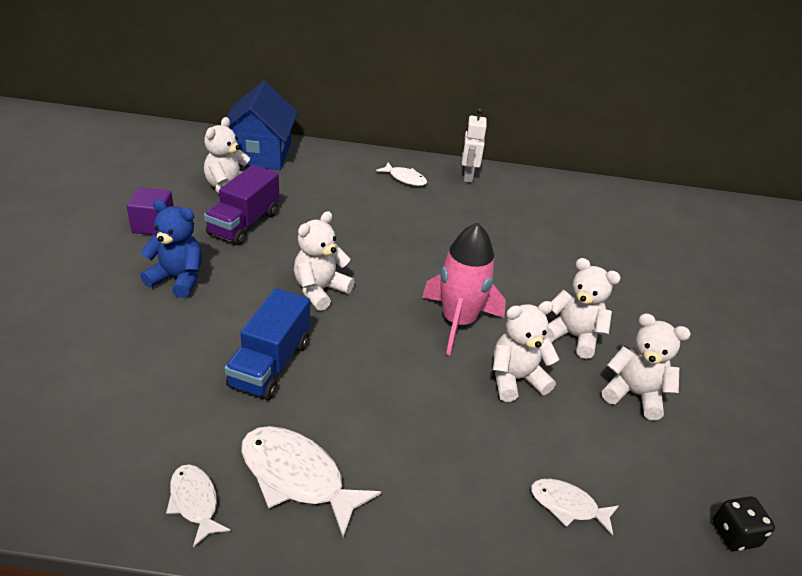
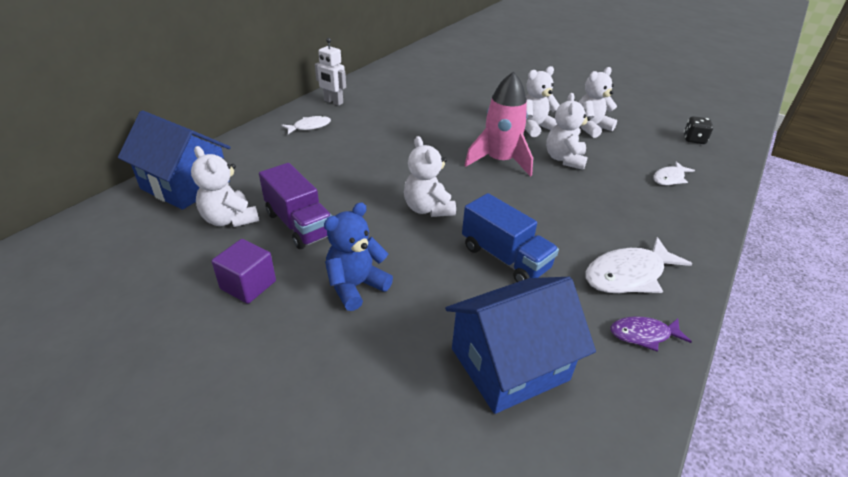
camera: 60 degrees left, 0 degrees up
(114, 398) = (509, 364): none -> blue house
(195, 502) = (643, 335): white fish -> purple fish

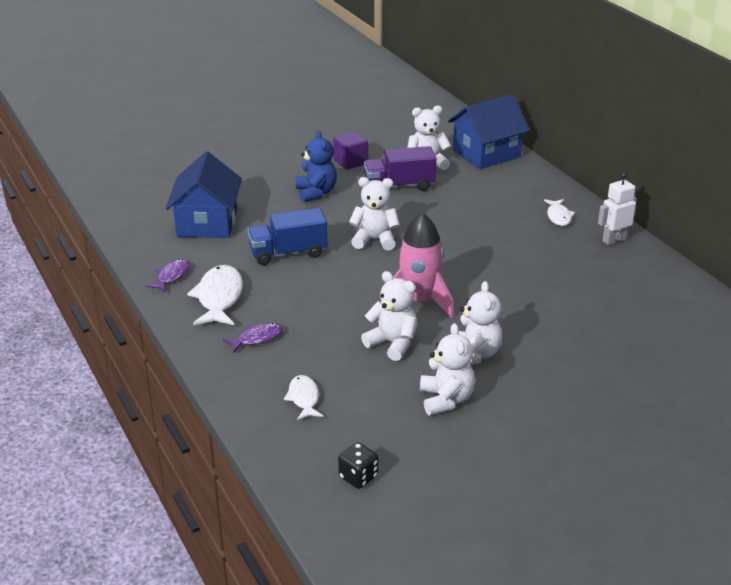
camera: 120 degrees right, 5 degrees down
(646, 225) = (257, 338): none -> purple fish

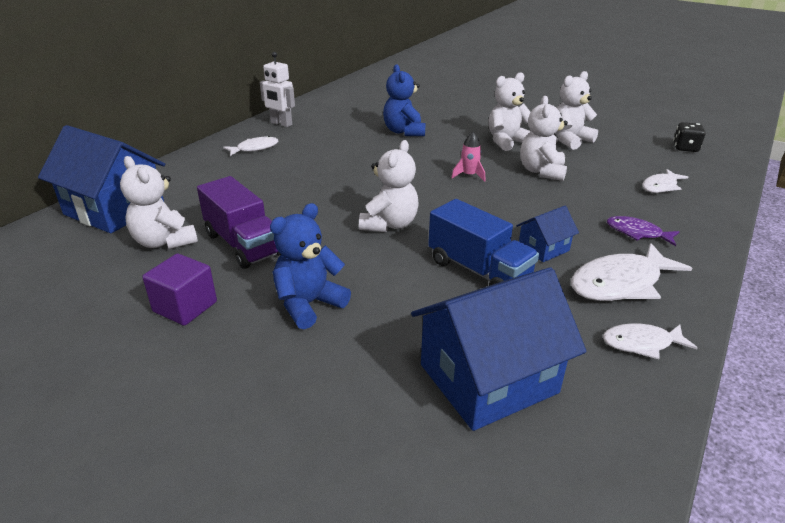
camera: 120 degrees left, 0 degrees up
(171, 276) = (641, 343): purple fish -> white fish
(284, 287) = (543, 248): none -> blue house
(374, 240) = (389, 224): white teddy bear -> white teddy bear turned 135 degrees counterclockwise
(419, 301) = (469, 175): pink rocket -> pink rocket, size x0.45
(546, 301) = (404, 131): none -> blue teddy bear

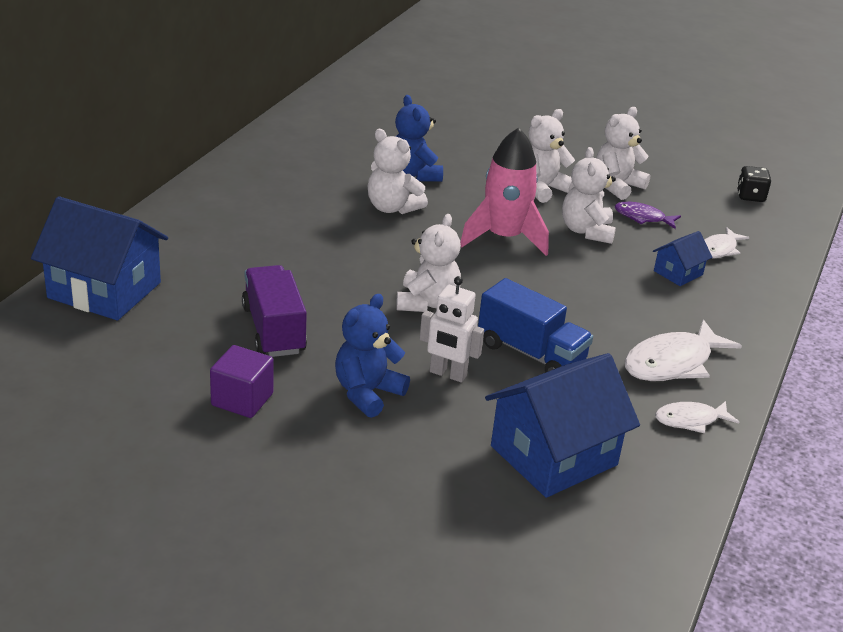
camera: 10 degrees left, 0 degrees up
(164, 241) = (184, 329): white teddy bear -> white teddy bear (392, 208)
(243, 244) = (274, 330): purple truck -> purple truck turned 150 degrees counterclockwise
(255, 148) = (235, 202): white fish -> none
(281, 124) = (254, 163): white robot -> white robot (447, 374)
(469, 175) = (504, 238): pink rocket -> pink rocket, size x2.21
(543, 248) = (595, 327): blue house -> blue house (678, 273)
(637, 233) = (691, 307): purple fish -> purple fish (642, 218)

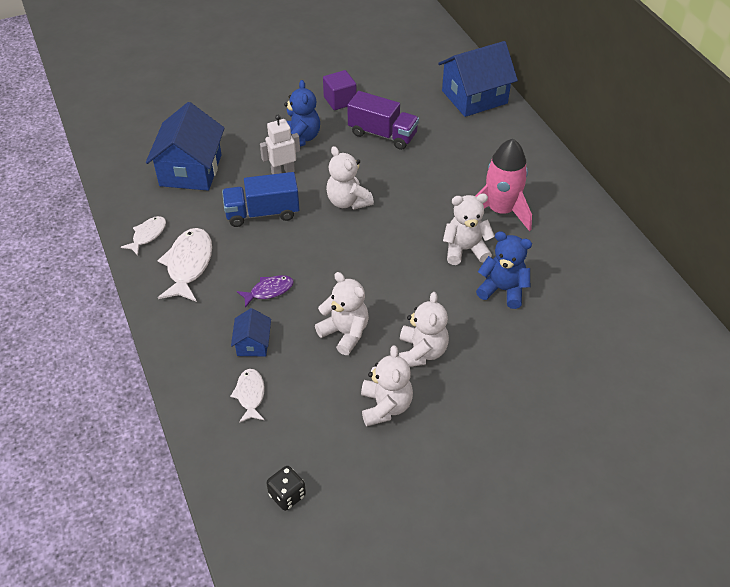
camera: 135 degrees right, 15 degrees up
(504, 238) = (379, 282): pink rocket -> pink rocket (500, 211)
(642, 218) = (330, 383): purple fish -> purple fish (269, 291)

